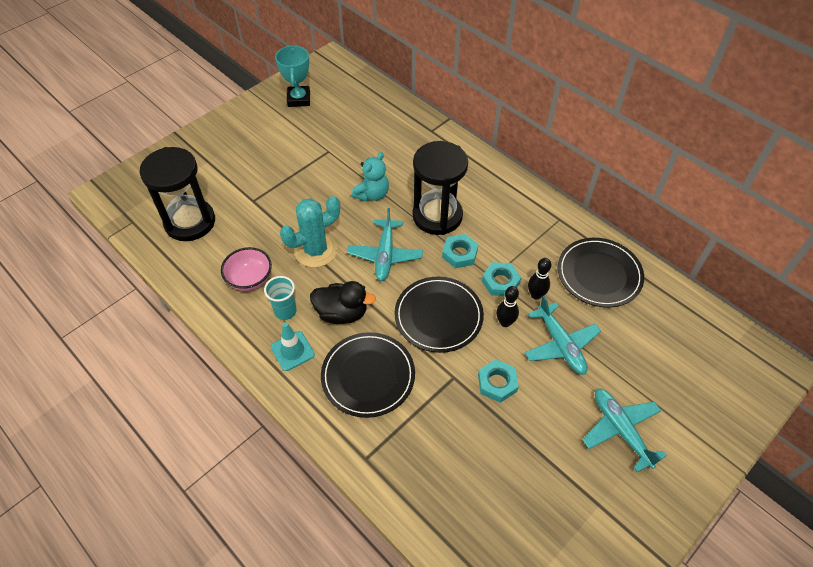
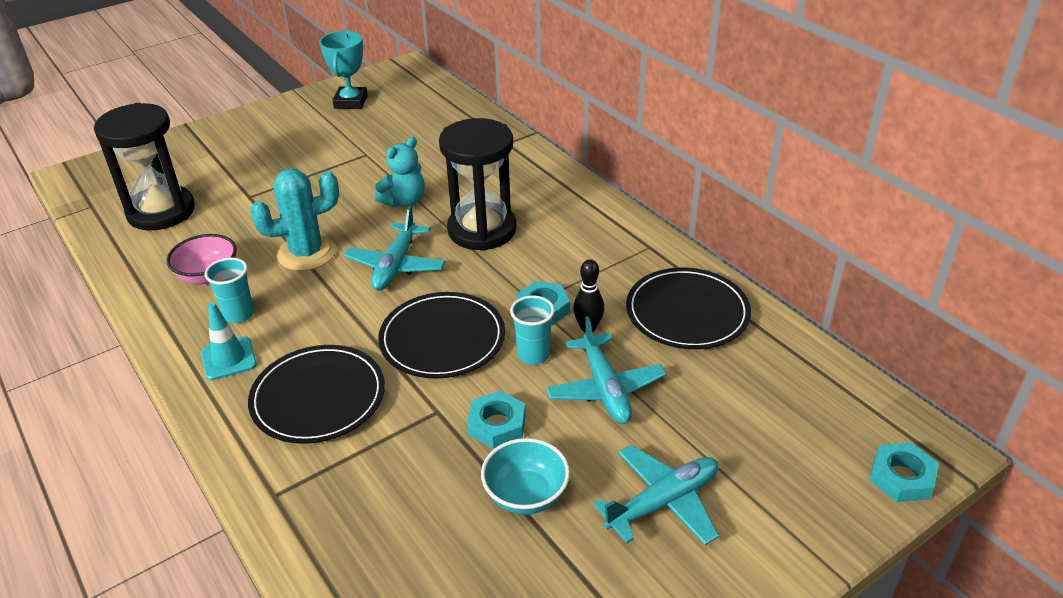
camera: 10 degrees right, 15 degrees down
(342, 313) = (312, 323): black duck -> none
(459, 254) = (497, 273): turquoise nut -> turquoise nut (901, 477)
(505, 322) = (533, 355): black bowling pin -> turquoise cup
(532, 436) = (526, 495): none -> turquoise bowl
(620, 429) = (663, 502): turquoise plane -> turquoise plane turned 75 degrees clockwise

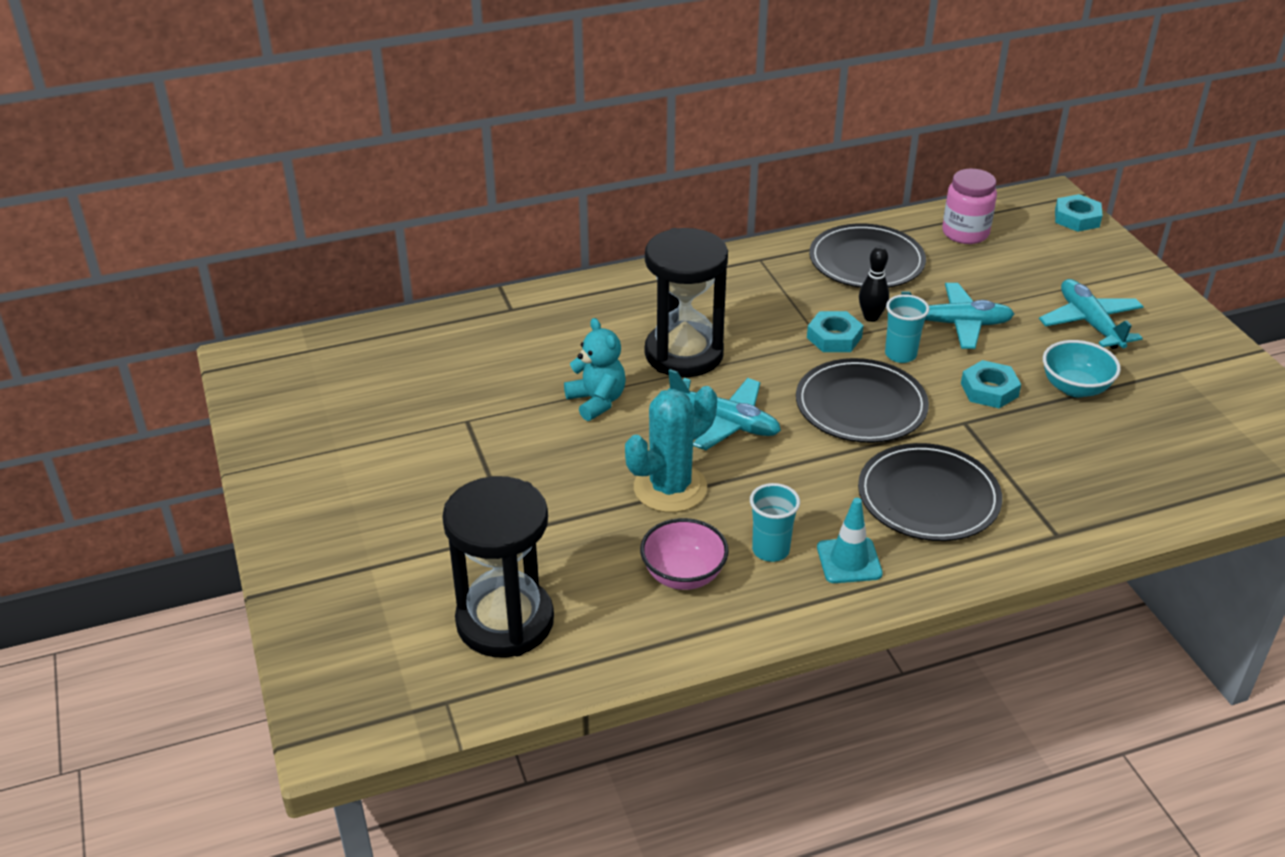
camera: 75 degrees left, 0 degrees up
(306, 253) = (670, 488): turquoise cactus -> turquoise cactus turned 60 degrees clockwise
(351, 102) = (312, 420): turquoise trophy -> none
(793, 378) = (965, 233): none -> pink jar

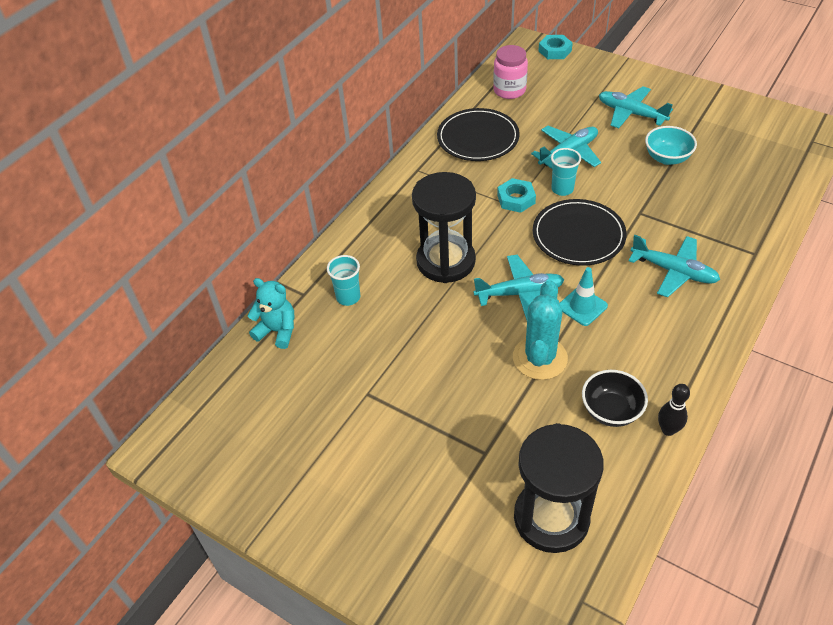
camera: 35 degrees left, 10 degrees up
(597, 401) = (432, 327): turquoise teddy bear -> turquoise teddy bear (277, 331)
(683, 575) = (611, 411): pink bowl -> black bowl
(770, 550) = (636, 361): turquoise cup -> turquoise cup (348, 297)
(849, 561) = (681, 339): turquoise traffic cone -> turquoise traffic cone (582, 306)
(871, 317) = (521, 174): black bowling pin -> black bowling pin (668, 430)
(928, 497) = (674, 271): black plate -> turquoise plane
(989, 390) = (629, 185): turquoise nut -> none

